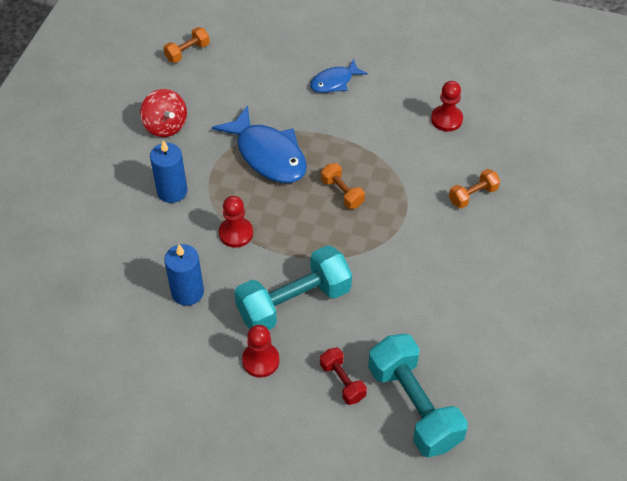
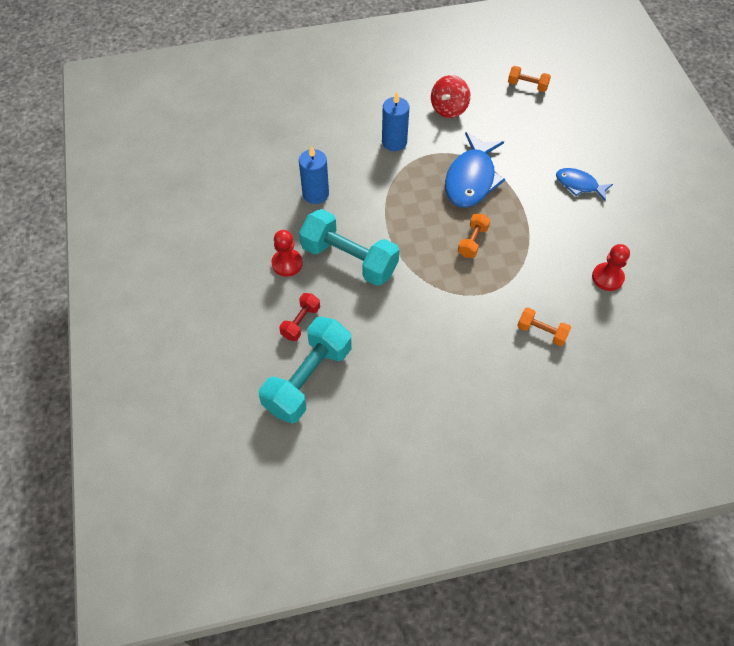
camera: 60 degrees right, 5 degrees up
(236, 233) = (385, 196): red pawn -> none

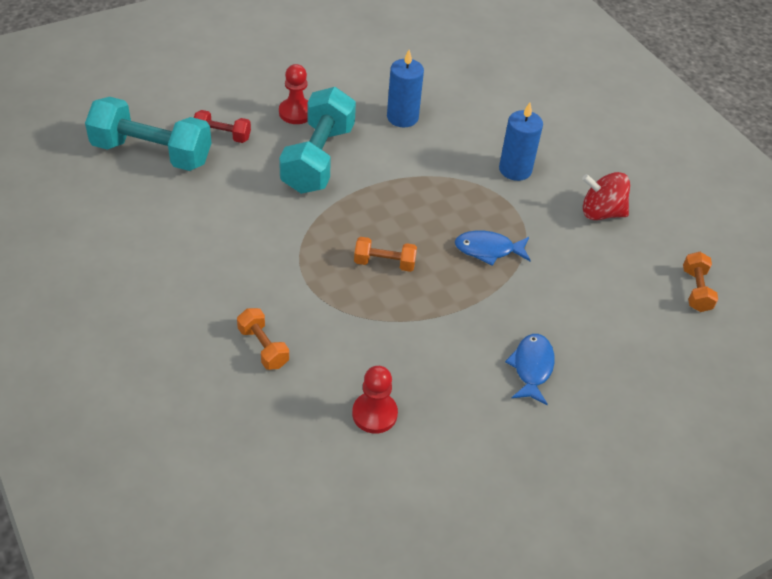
camera: 70 degrees right, 10 degrees down
(471, 179) = (488, 250): blue fish -> blue fish, size x0.56
(541, 332) = (263, 347): orange dumbbell -> orange dumbbell turned 45 degrees counterclockwise

